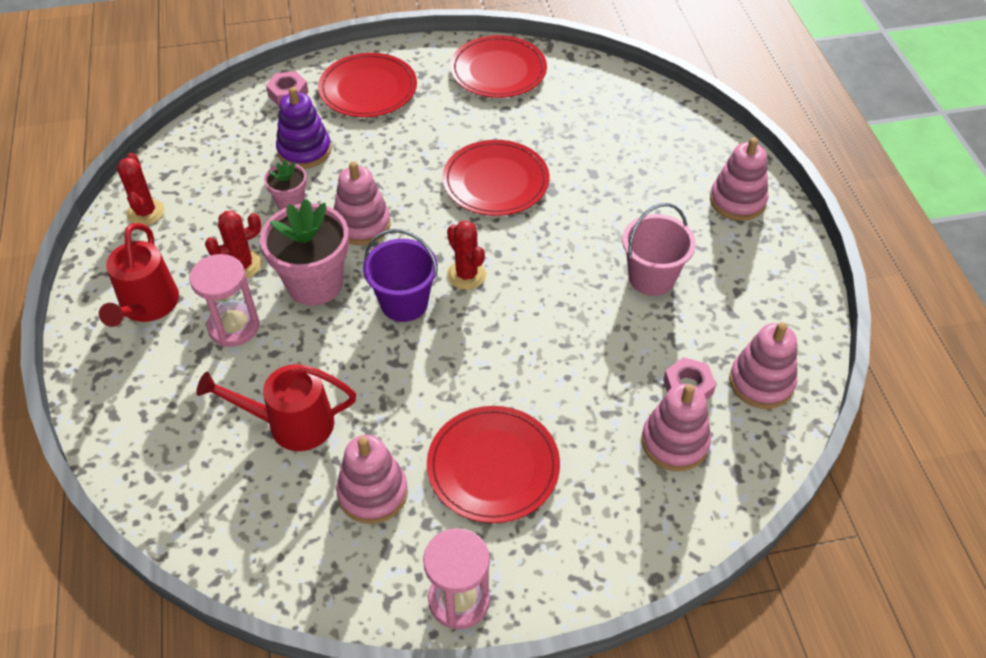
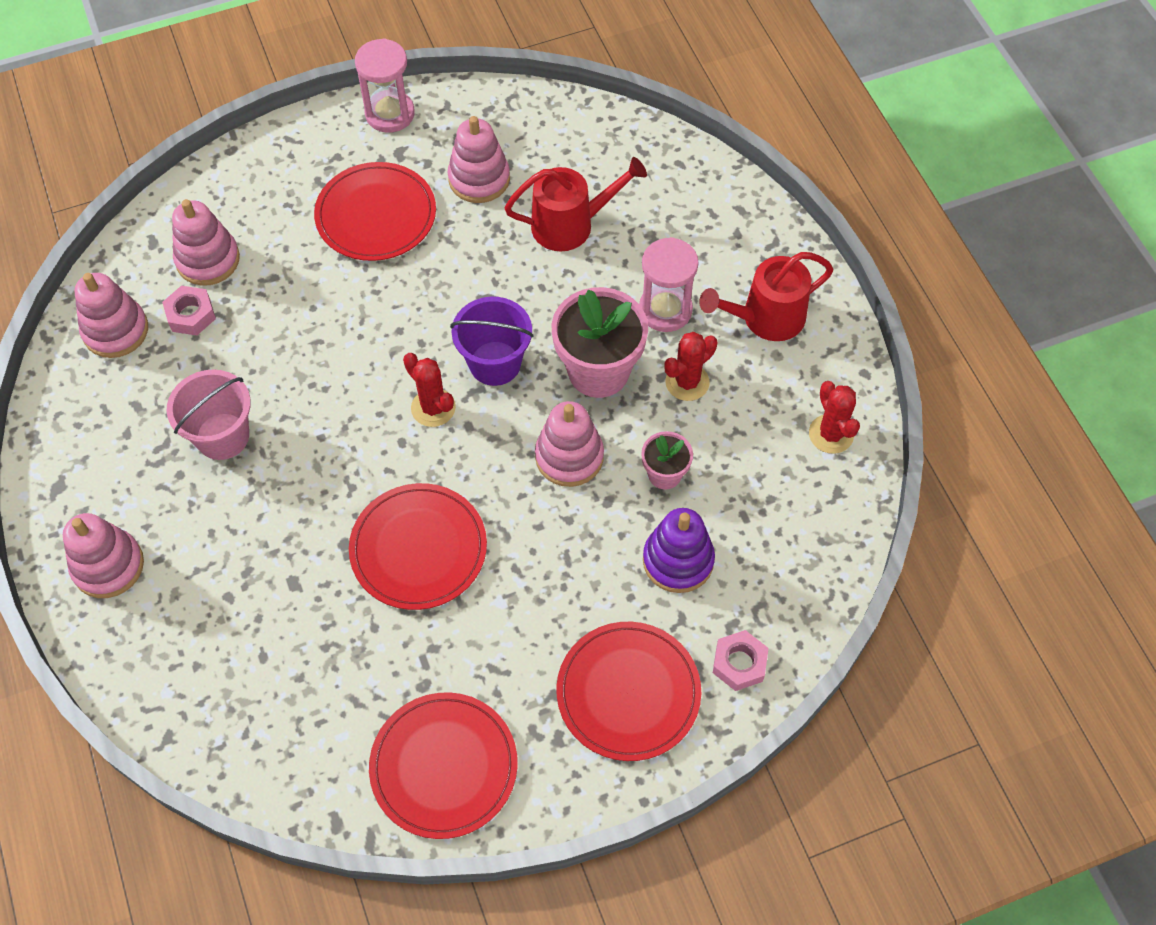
camera: 170 degrees right, 10 degrees up
(147, 306) = (765, 318): red watering can -> red watering can turned 105 degrees counterclockwise

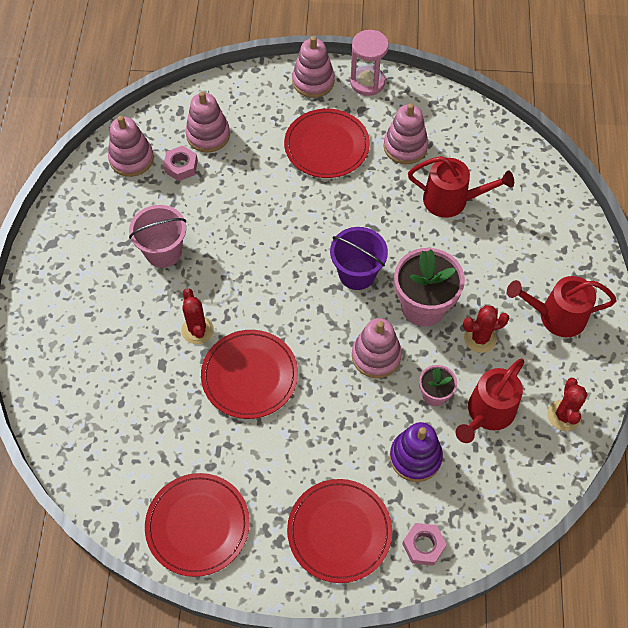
camera: 25 degrees right, 0 degrees up
(108, 566) = (57, 305): pink stacking toy -> pink stacking toy (313, 81)
(433, 408) = (303, 287): red cactus -> red cactus (197, 330)
(665, 310) = (488, 283): pink hourglass -> none
(740, 470) = (487, 413): none -> red watering can

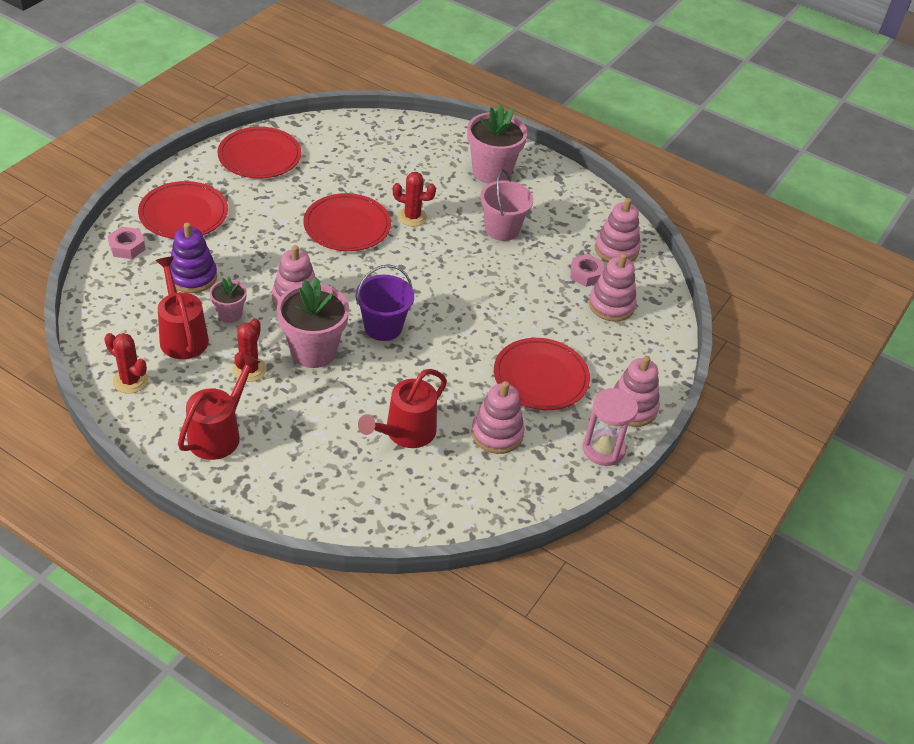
camera: 115 degrees right, 15 degrees down
(79, 301) = (491, 172): none -> pink flower pot

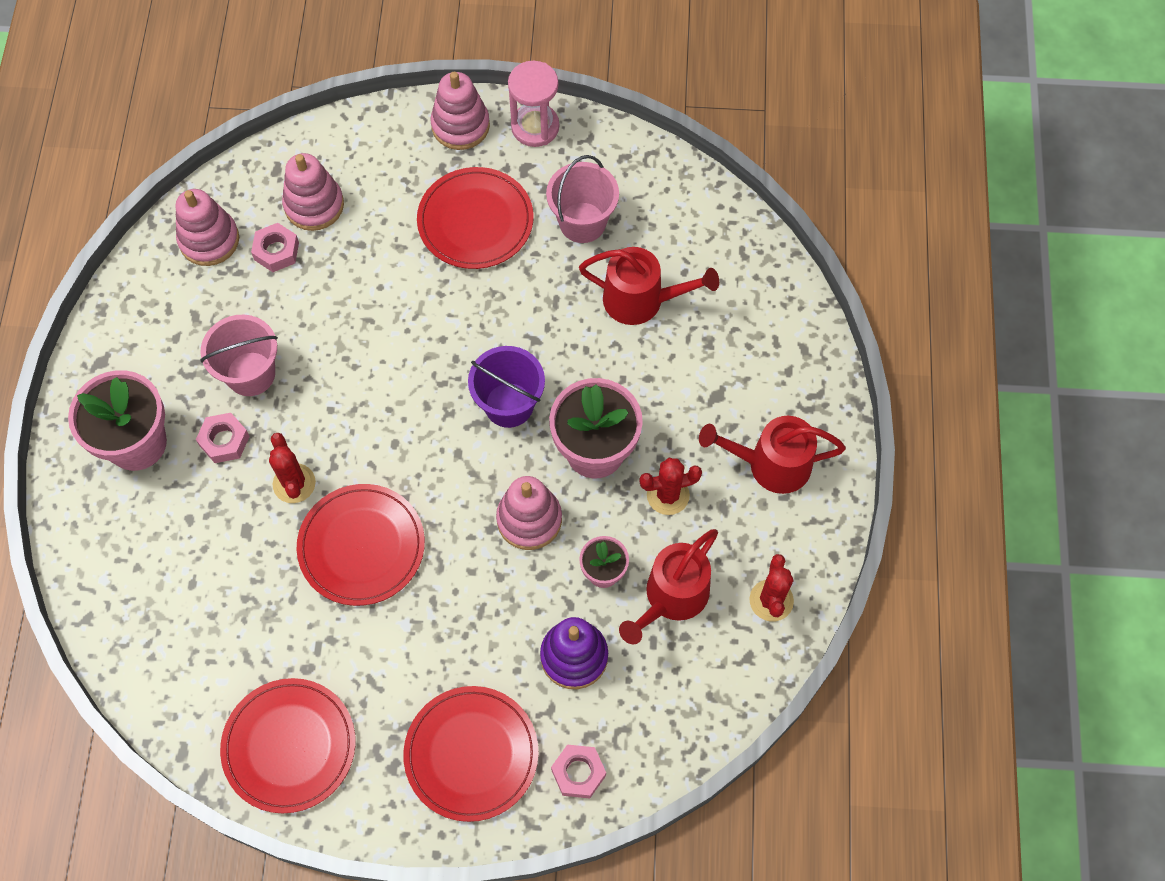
camera: 115 degrees left, 20 degrees up
(464, 202) = (224, 441): none -> pink nut
(497, 433) = (582, 222): pink stacking toy -> pink bucket

